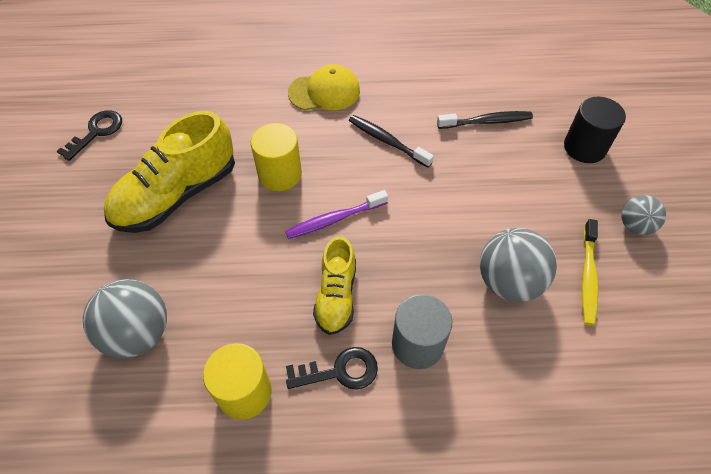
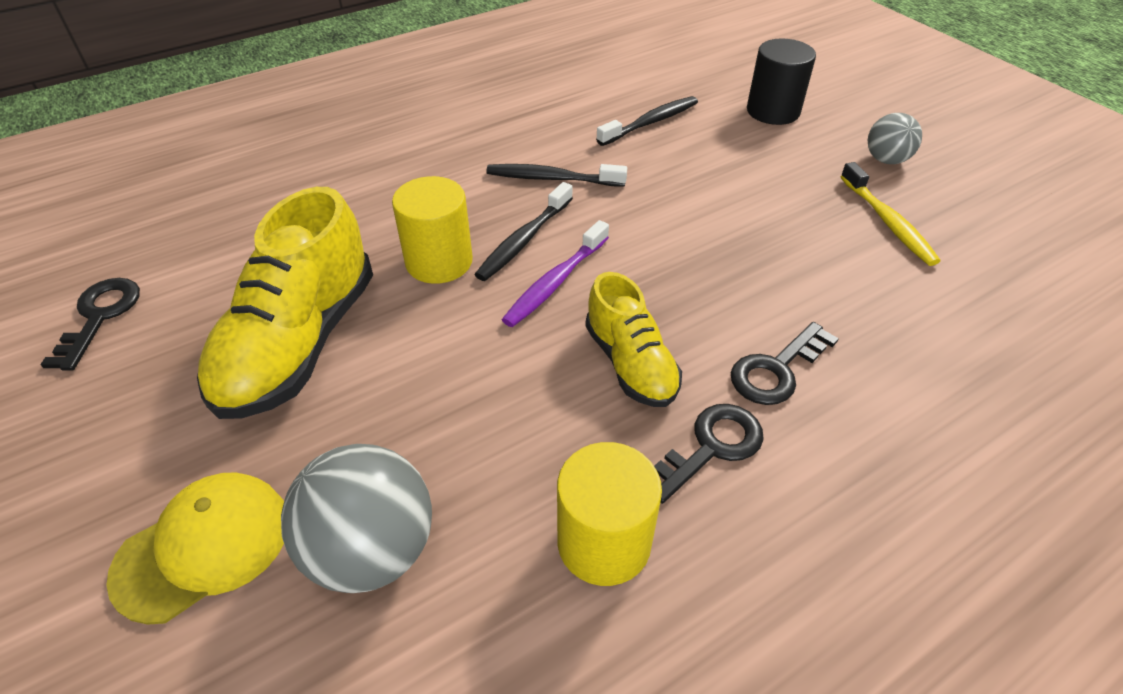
camera: 30 degrees left, 10 degrees down
(324, 92) = (428, 156): yellow cap -> yellow cap (204, 547)
(337, 181) = (524, 240): none -> black toothbrush
(417, 344) = (776, 370): grey cylinder -> black key
(509, 282) = (815, 260): grey ball -> none

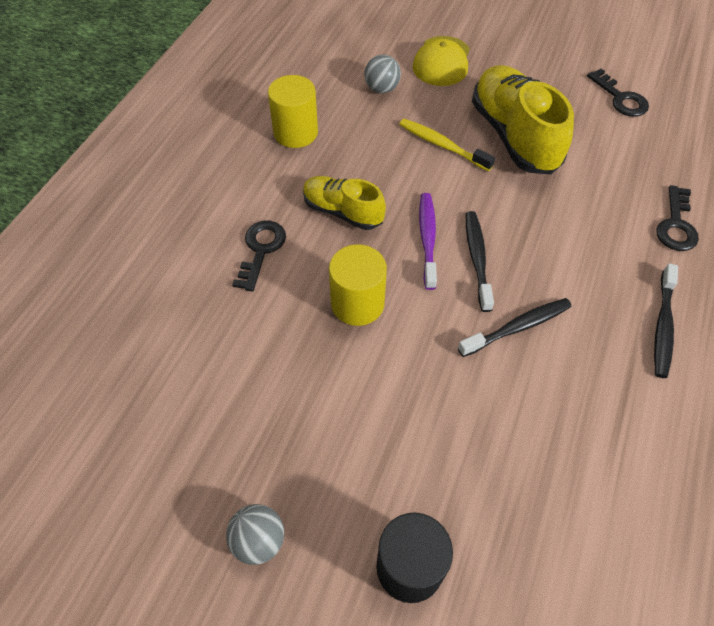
camera: 145 degrees right, 10 degrees up
(372, 550) = (382, 89): grey ball -> grey ball, size x0.59
(439, 261) = (507, 215): yellow cylinder -> yellow cylinder (357, 303)
(651, 122) = (509, 459): black toothbrush -> black toothbrush (662, 326)
(710, 447) = (273, 191): black key -> black key (676, 225)
(887, 222) = (231, 435): yellow toothbrush -> yellow toothbrush (442, 145)

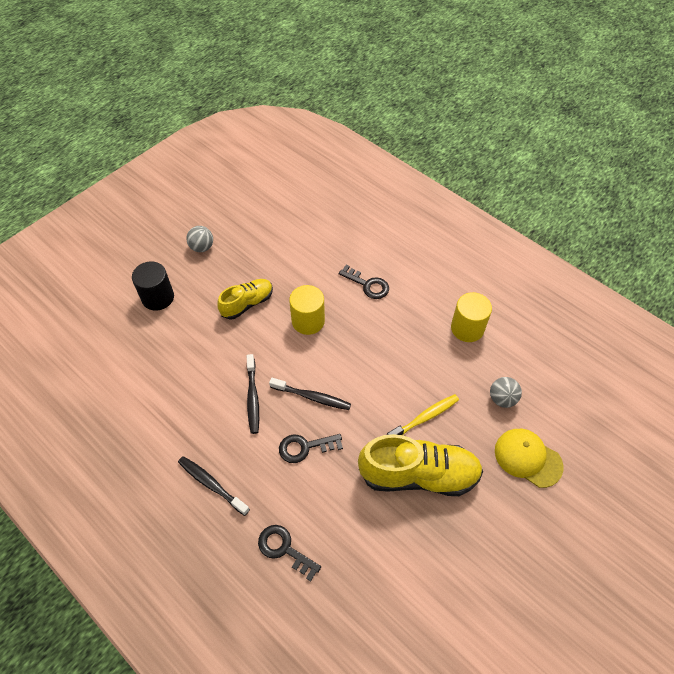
camera: 110 degrees right, 0 degrees up
(343, 212) = (382, 334): yellow shoe -> yellow shoe (247, 304)
(427, 239) = (340, 375): purple toothbrush -> none
(620, 98) = (438, 593): black key -> black key (305, 447)

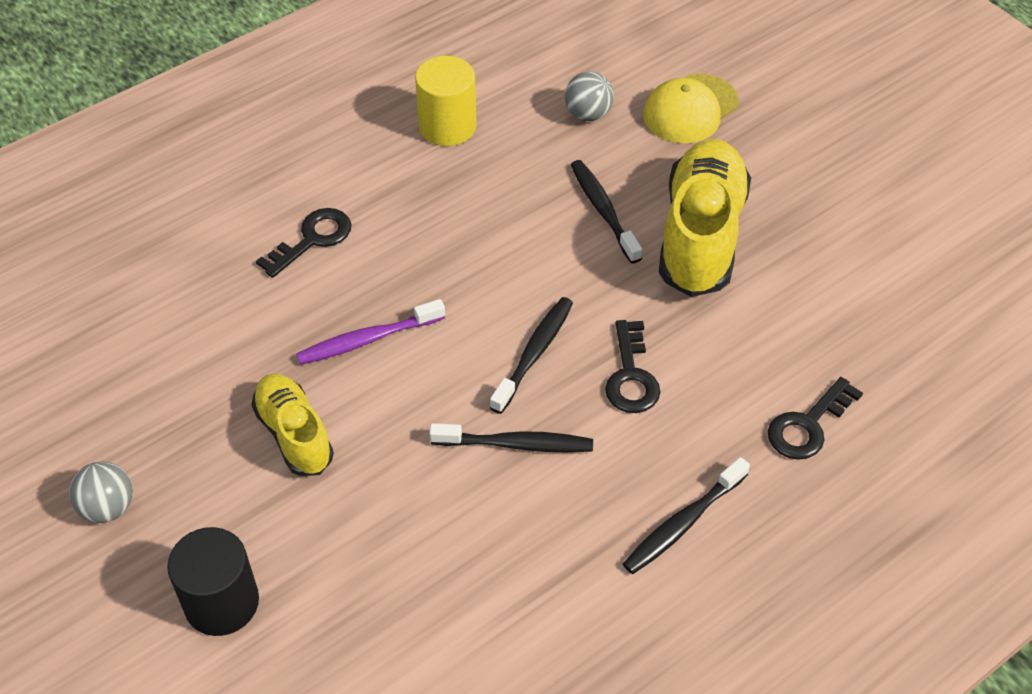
camera: 80 degrees left, 5 degrees down
(308, 321) = (367, 339): yellow cylinder -> purple toothbrush
(424, 418) = (603, 210): yellow toothbrush -> black toothbrush

